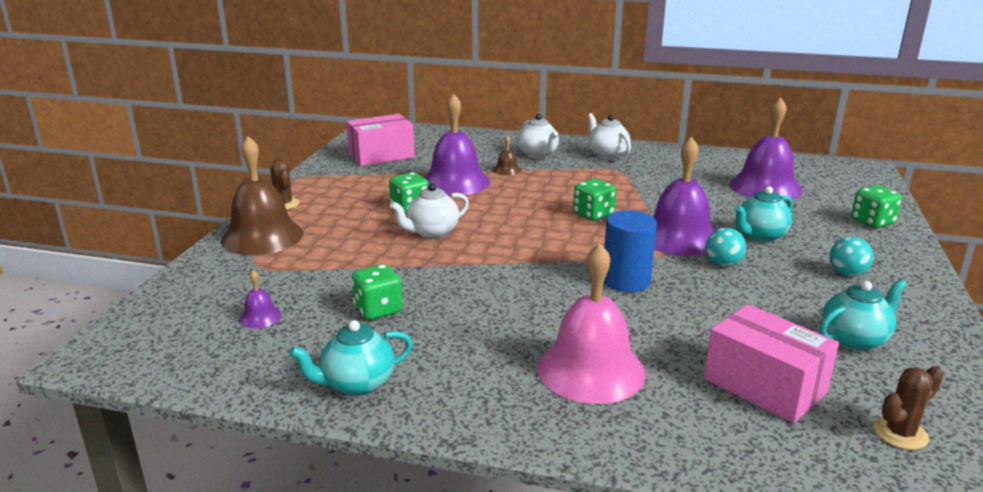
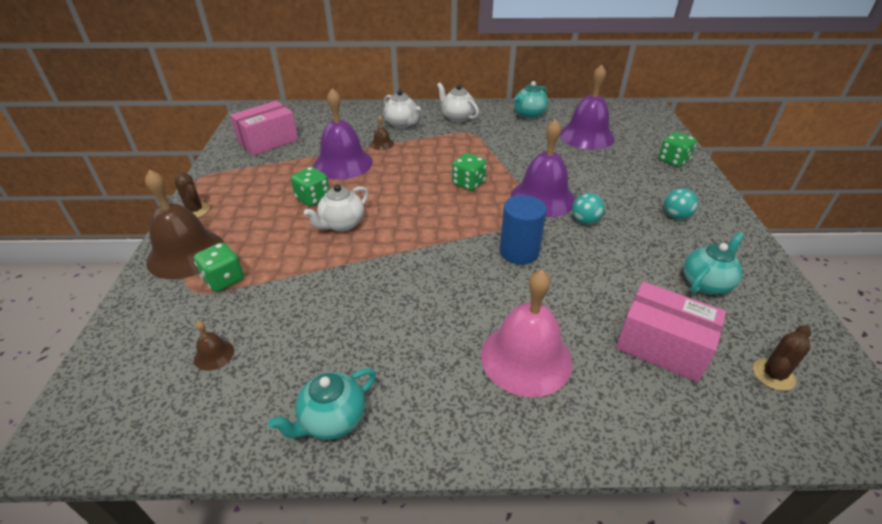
camera: 15 degrees left, 15 degrees up
(260, 317) = (214, 355): purple bell -> brown bell
(378, 310) = (322, 324): green dice -> green dice (224, 280)
(759, 236) = (601, 187): turquoise teapot -> turquoise teapot (529, 114)

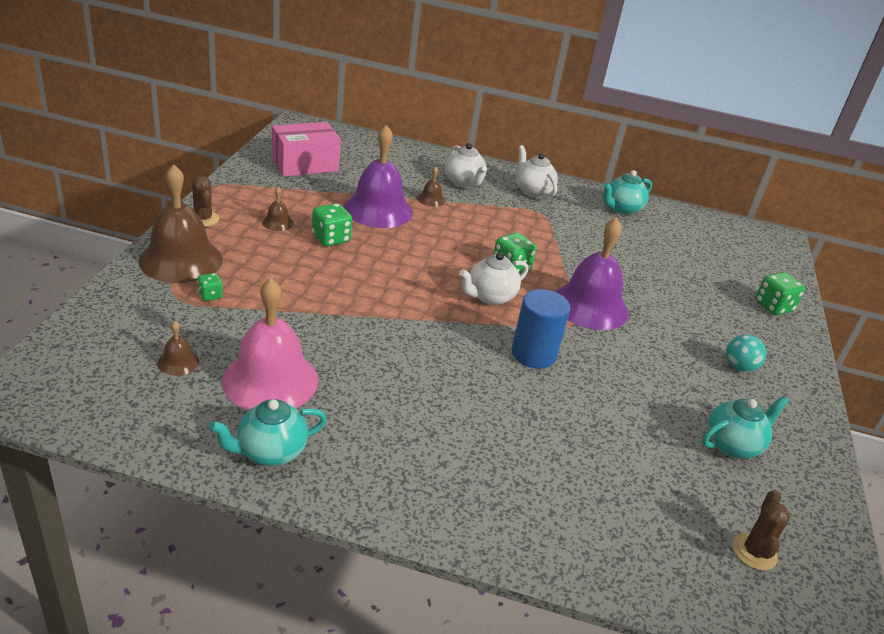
camera: 10 degrees right, 5 degrees down
(224, 280) = (210, 295): green dice -> green dice, size x0.57
(262, 196) = (277, 222): none -> brown bell
(341, 224) = (351, 274): white teapot -> white teapot (490, 297)
(526, 358) = (490, 456): pink bell -> pink bell (270, 380)
(585, 221) = (627, 343): turquoise ball -> none
(586, 136) = (680, 251): purple bell -> none
(662, 346) = (644, 489): pink box -> none
(773, 374) = (754, 552): brown cactus -> brown cactus turned 45 degrees counterclockwise

